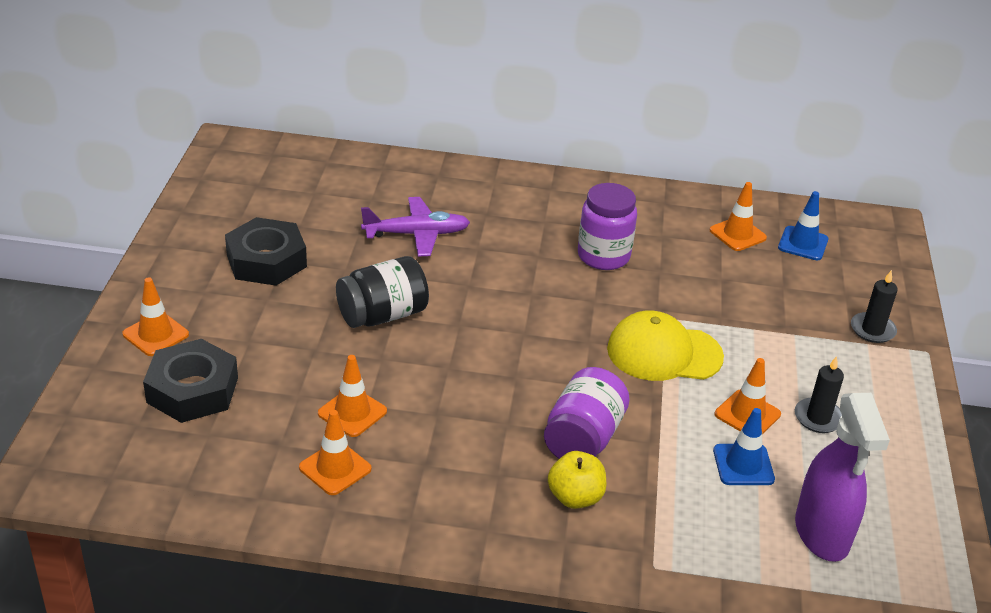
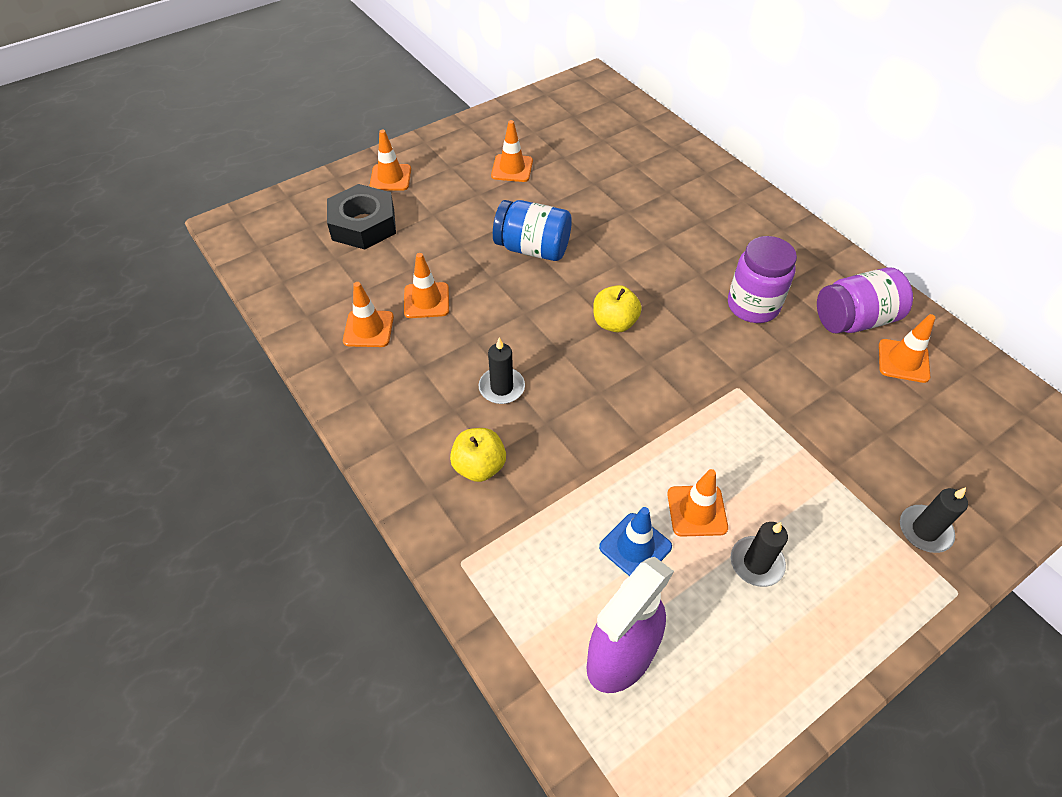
camera: 50 degrees right, 15 degrees up
(266, 260) = (512, 168): black nut -> orange traffic cone
(382, 315) = (532, 248): black jar -> blue jar
(417, 234) = (632, 206): purple plane -> none
(511, 433) = (501, 387): none -> black candle
(526, 330) = (614, 323): none -> yellow apple
(583, 438) = (544, 429): purple jar -> purple jar (854, 320)
(664, 353) = (696, 412): yellow cap -> none
(803, 243) = (961, 409): blue traffic cone -> none

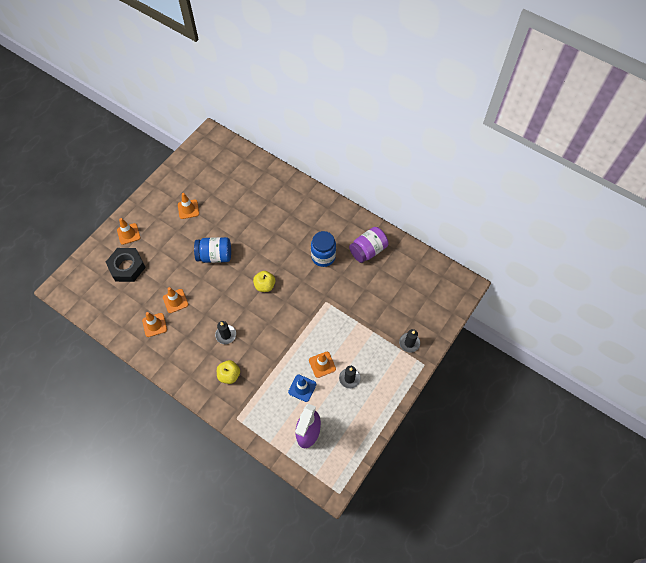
camera: 20 degrees left, 10 degrees up
(753, 306) = (323, 257): purple jar -> blue jar
(903, 361) = (391, 266): orange traffic cone -> none

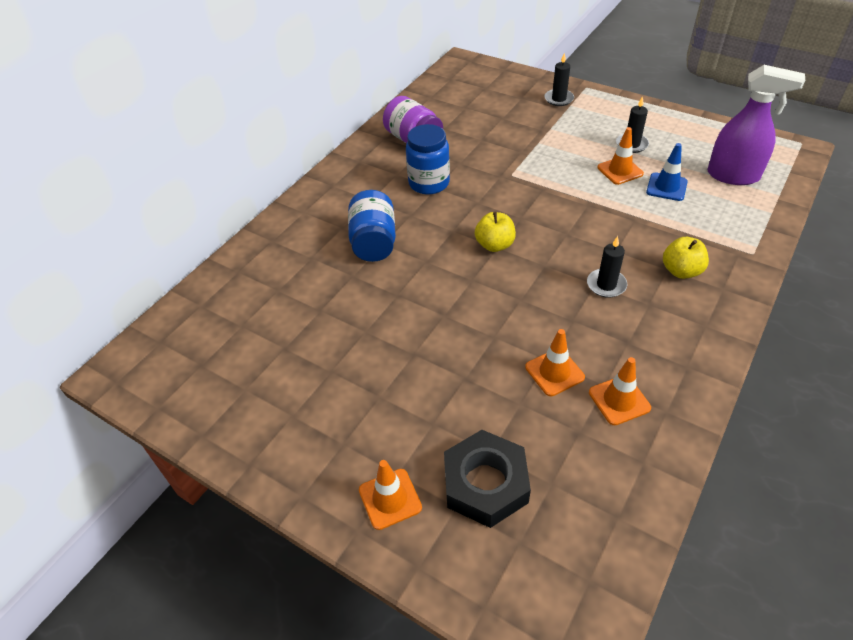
camera: 90 degrees left, 15 degrees down
(188, 209) = (322, 384): orange traffic cone -> none
(215, 256) = (439, 322): blue jar -> blue jar (374, 242)

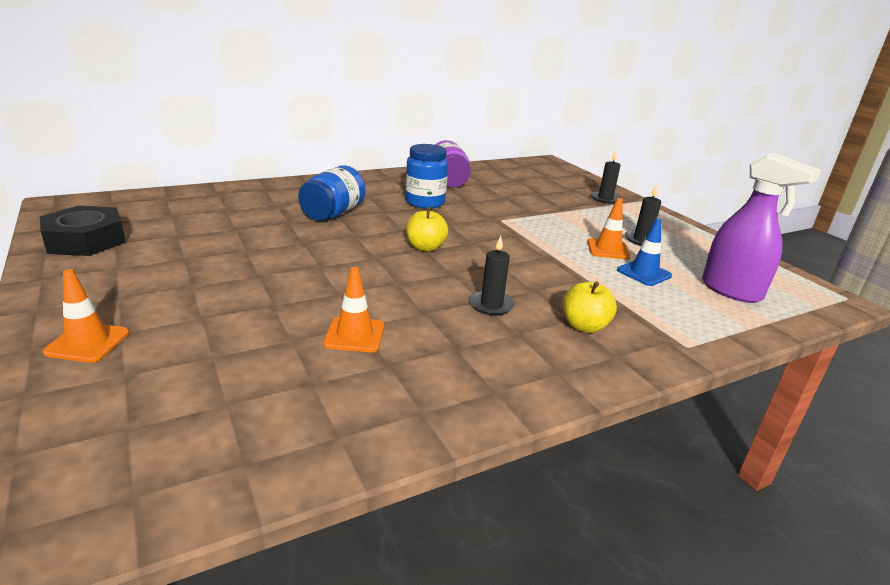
camera: 25 degrees right, 20 degrees down
(485, 483) = (173, 373): black nut -> black nut (86, 240)
(619, 400) = (385, 380): orange traffic cone -> none

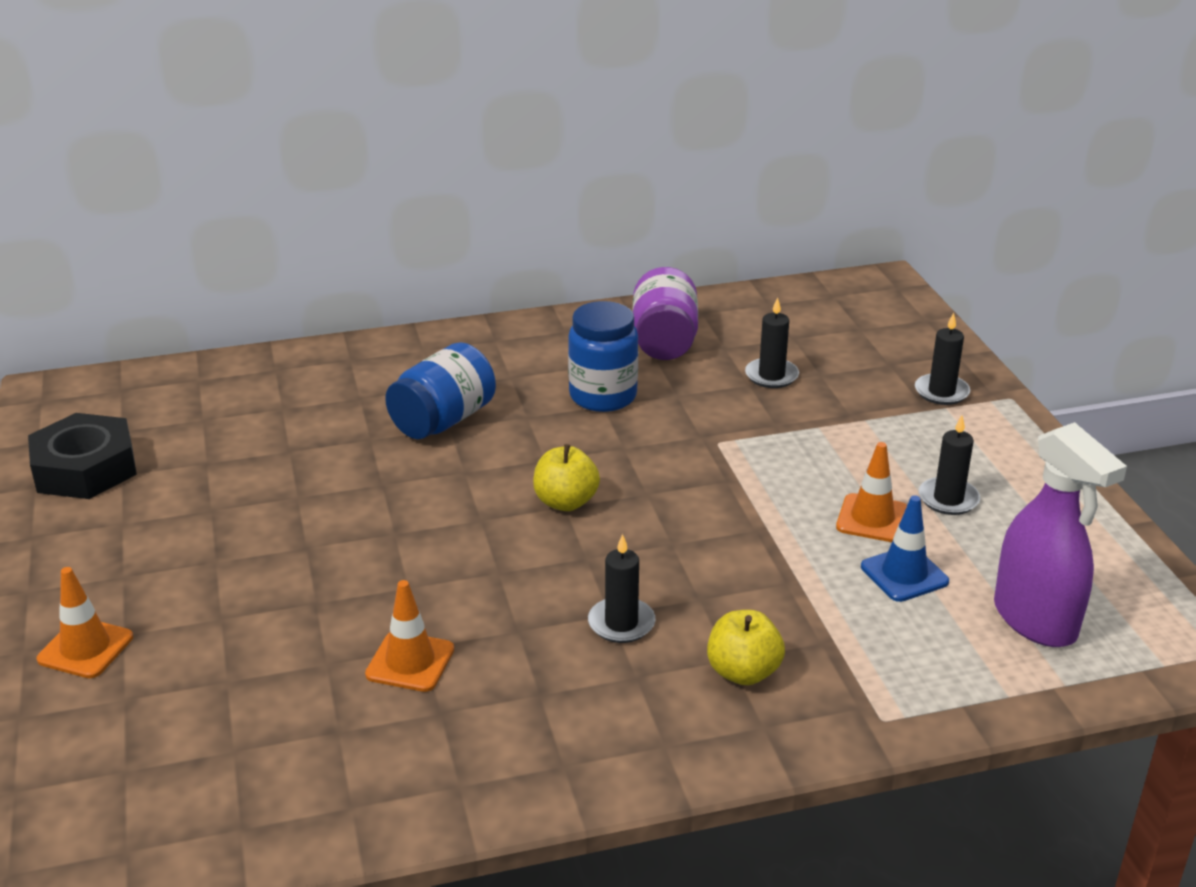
camera: 15 degrees right, 5 degrees up
(513, 194) = (771, 376): none -> black candle

